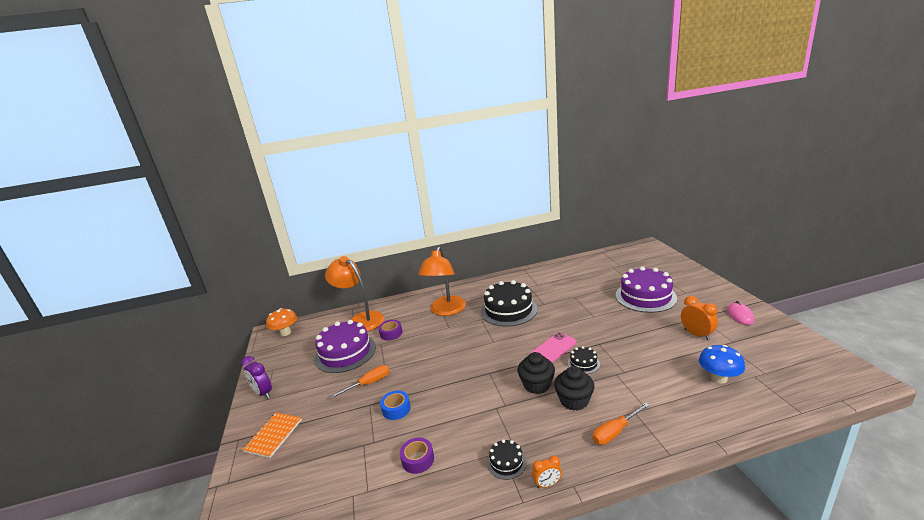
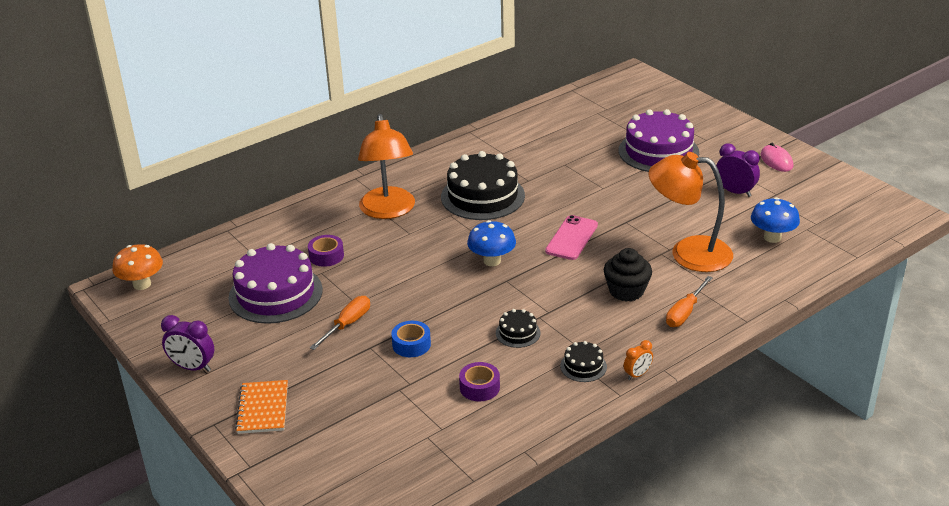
camera: 25 degrees left, 10 degrees up
(361, 319) = (258, 244): orange lamp -> orange lamp (688, 253)
(488, 356) = (492, 261): none -> blue mushroom
(537, 385) = (574, 283): black cupcake -> none
(583, 363) = (618, 248): black cake -> black cake (518, 333)
(696, 334) = (735, 192): orange clock -> purple clock

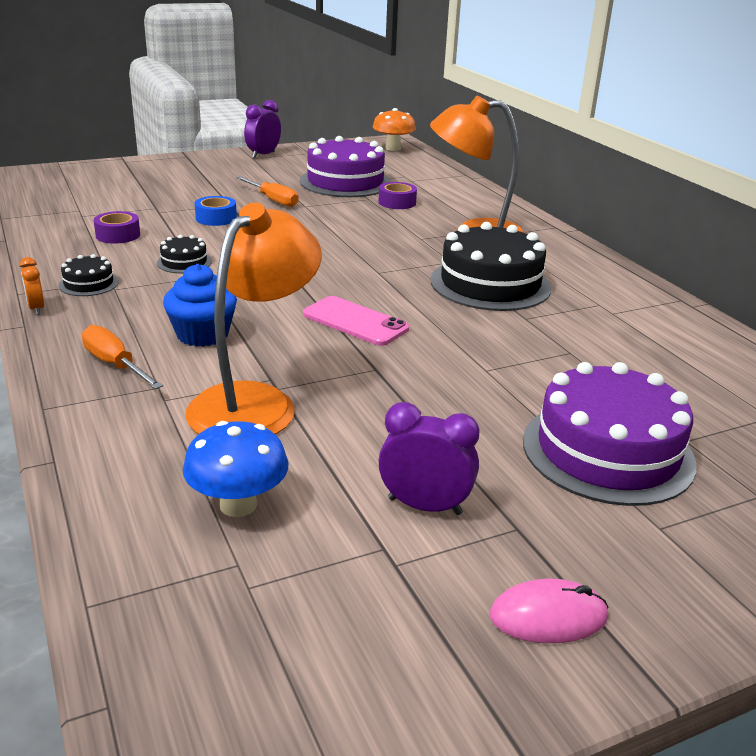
camera: 100 degrees right, 5 degrees down
(263, 408) = (187, 168): orange notebook -> none
(492, 261) = (335, 269): blue mushroom -> none
(626, 291) = (202, 334): black cupcake -> blue cupcake
(735, 192) = (424, 506): purple clock -> purple clock turned 120 degrees counterclockwise

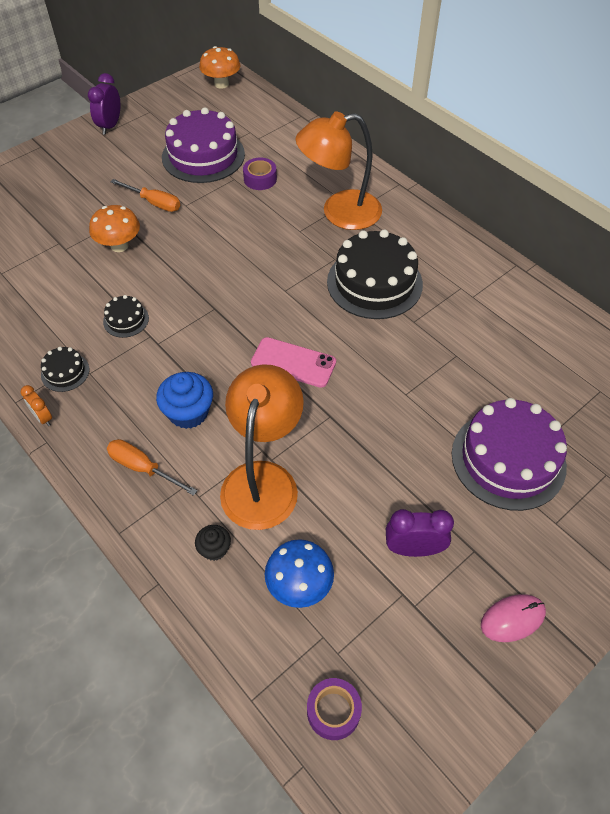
camera: 15 degrees left, 25 degrees up
(118, 235) = (50, 295): purple tape -> purple tape (333, 711)
(149, 447) = (214, 549): none -> black cupcake
(216, 218) = (119, 246): blue tape -> orange mushroom

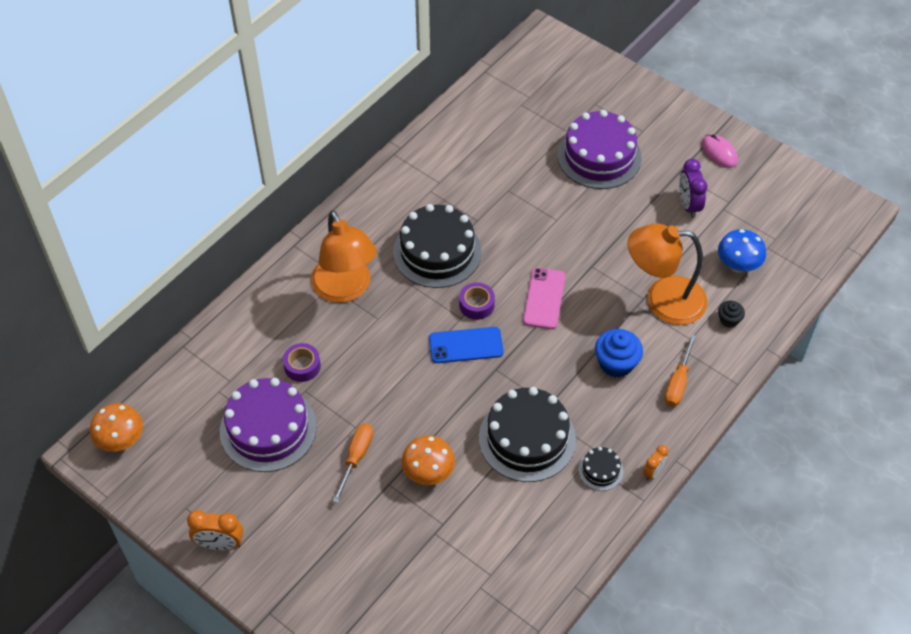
camera: 100 degrees left, 0 degrees up
(110, 126) = (220, 544): purple clock -> orange clock
(126, 320) = (527, 438): black cake -> black cake, size x2.19
(250, 289) = (466, 345): none -> blue phone
(333, 711) = (811, 236): purple tape -> purple tape (476, 305)

